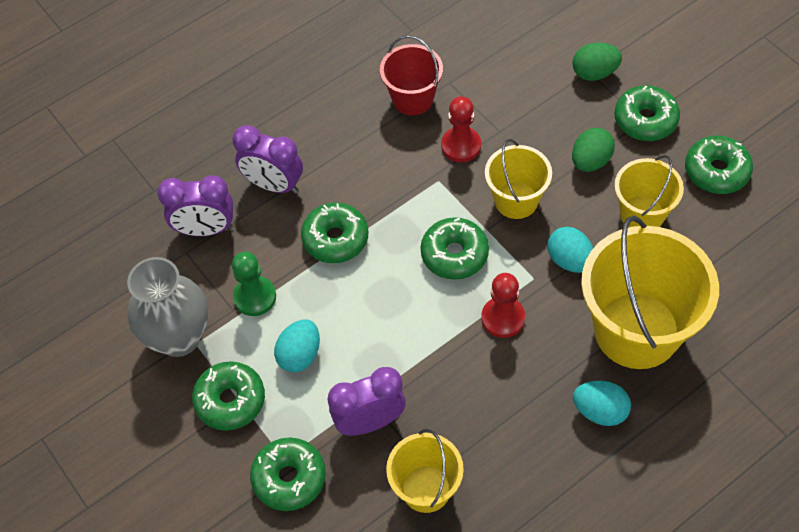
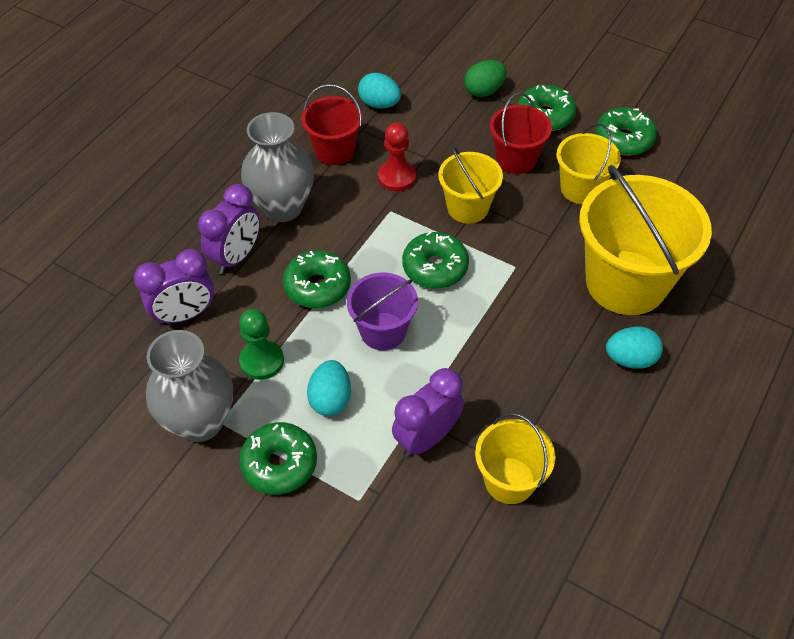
camera: 25 degrees left, 5 degrees down
(274, 185) = (236, 257): purple clock -> purple clock turned 60 degrees counterclockwise
(289, 478) = (372, 517): green donut -> none
(337, 146) = (283, 207): none -> grey vase
(376, 304) = (383, 331): none -> purple bucket
(503, 318) = (505, 308): red pawn -> none
(569, 260) = (539, 243): turquoise egg -> turquoise egg (379, 104)
(590, 161) = (516, 159): green egg -> red bucket

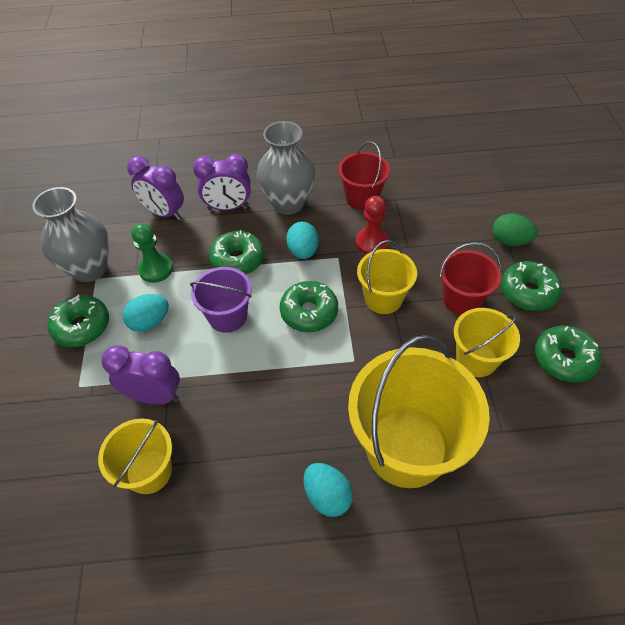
camera: 55 degrees right, 0 degrees up
(379, 104) = (429, 194): turquoise egg -> turquoise egg (303, 251)

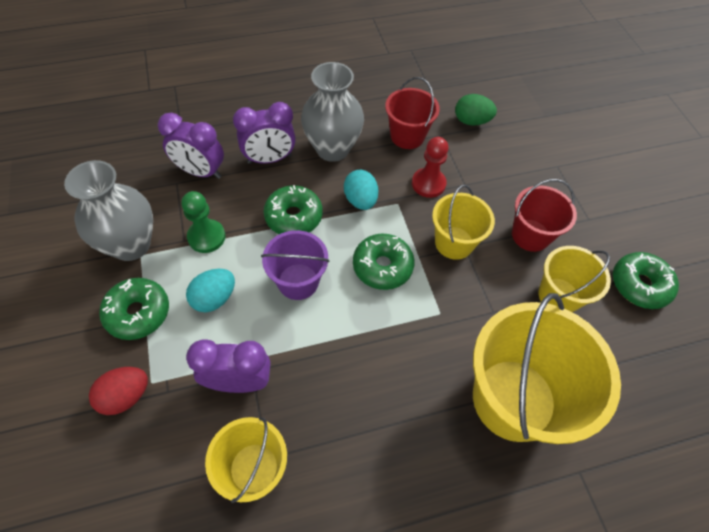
camera: 15 degrees left, 5 degrees up
(55, 394) = (126, 396): none -> red egg
(327, 496) = (448, 463): turquoise egg -> none
(509, 241) = (561, 168): green egg -> green egg (471, 121)
(528, 292) = (591, 220): green donut -> none

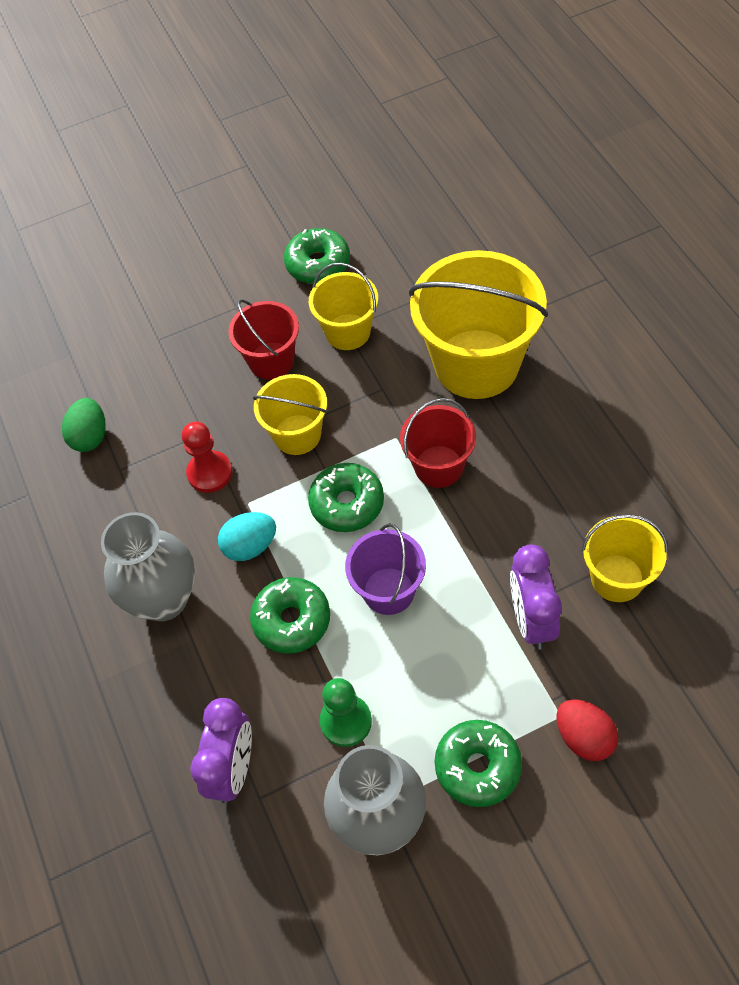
camera: 90 degrees left, 0 degrees up
(214, 298) = (435, 681): turquoise egg -> none
(269, 159) = (194, 679): purple clock -> none
(407, 136) = (127, 509): red bucket -> red bucket (439, 466)

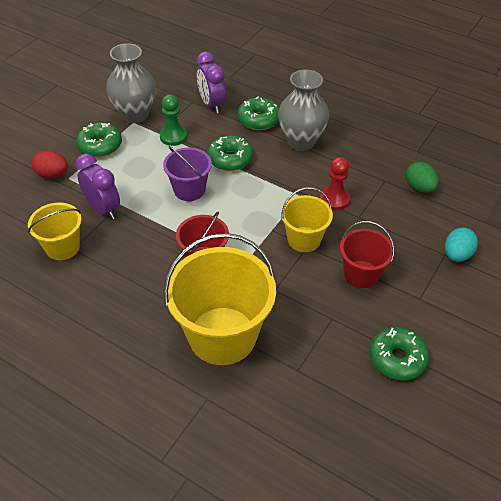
camera: 140 degrees right, 10 degrees down
(250, 546) = (279, 178): turquoise egg -> turquoise egg (457, 255)
(347, 503) = (244, 218): green donut -> green donut (258, 120)
(348, 332) = (329, 316): yellow bucket -> none

